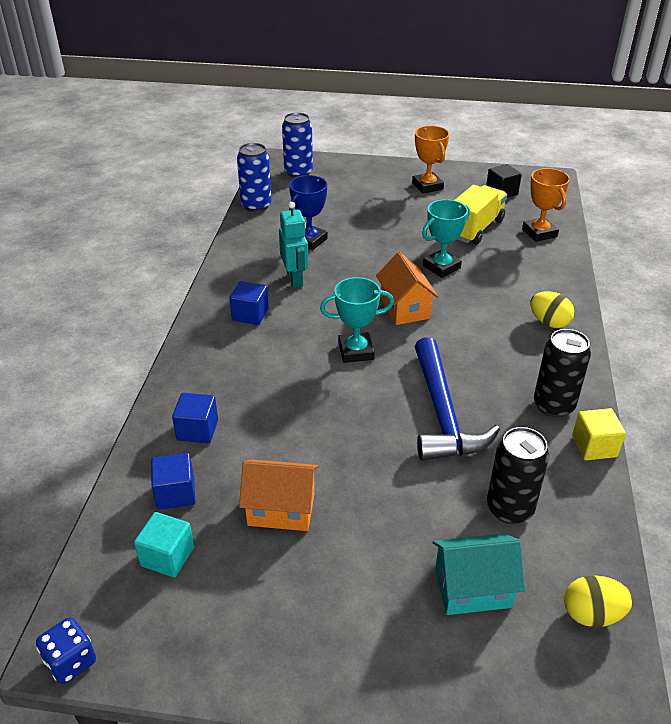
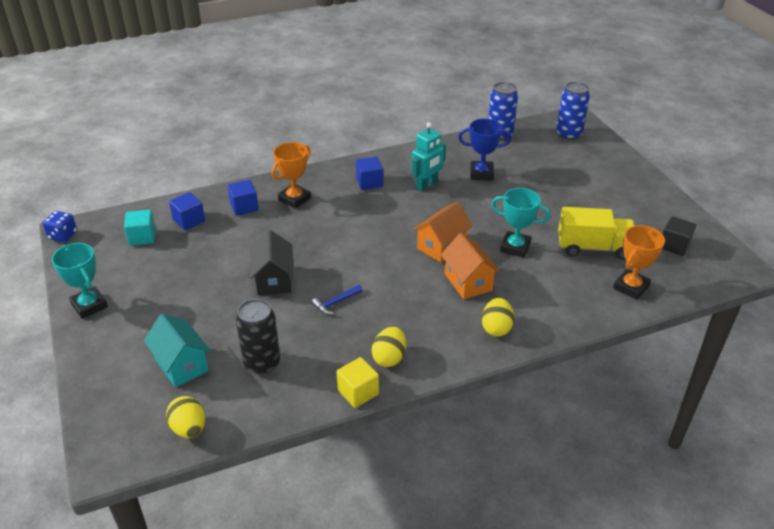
camera: 60 degrees right, 0 degrees up
(281, 509) = (200, 263): orange house -> orange house (468, 282)
(356, 351) = (370, 241): turquoise trophy -> turquoise trophy (89, 305)
(366, 450) = (273, 280): none -> black house
(427, 186) = (630, 202): orange trophy -> orange trophy (294, 199)
(443, 414) = (335, 303): blue hammer -> blue hammer, size x0.40
(553, 405) = (389, 358): black can -> yellow egg

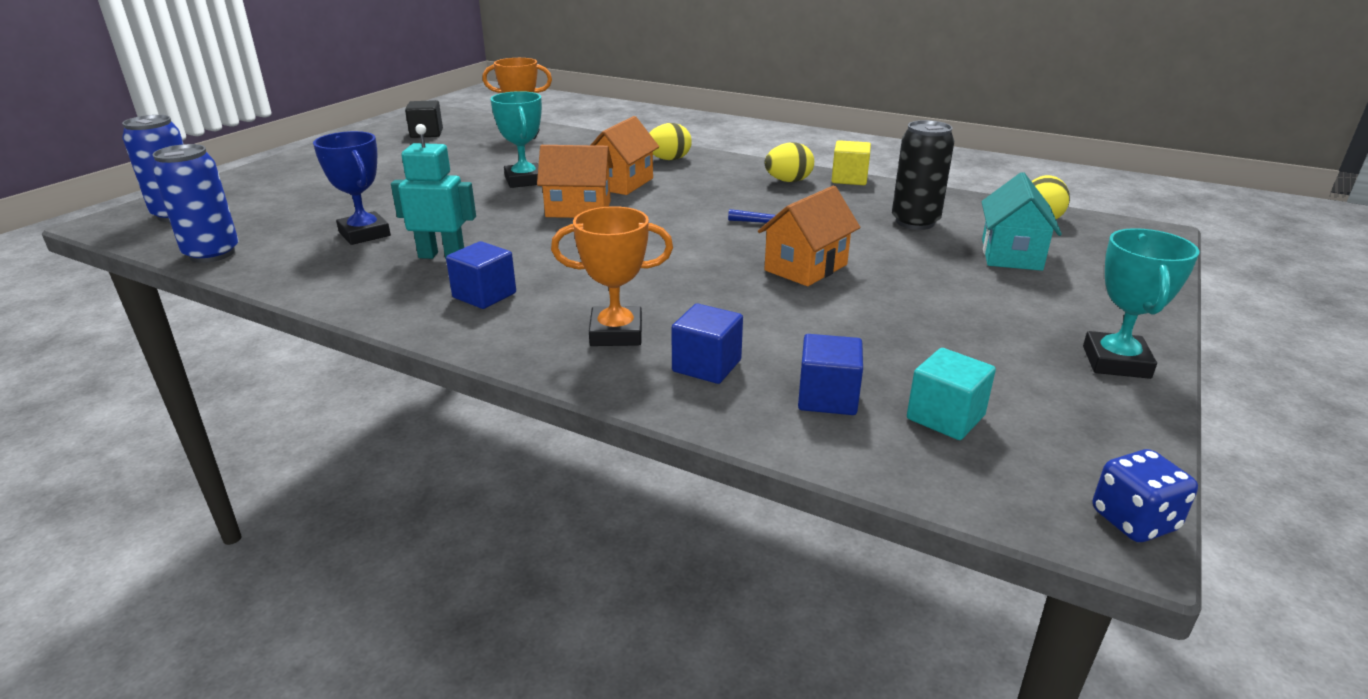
camera: 130 degrees left, 10 degrees down
(273, 280) = (806, 267): black house -> orange house
(593, 248) = (475, 155): yellow truck -> none

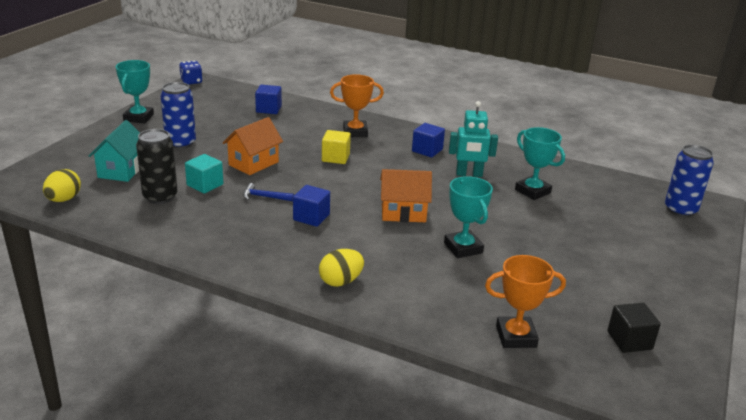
camera: 175 degrees right, 0 degrees up
(212, 254) = (604, 177): blue can -> blue can (180, 143)
(364, 234) = (532, 191): blue trophy -> turquoise trophy
(621, 183) = (378, 243): orange house -> none
(706, 366) = (314, 120): blue cube -> blue cube (311, 217)
(788, 181) = (234, 245): yellow egg -> none
(849, 179) = (177, 248): yellow cube -> yellow cube (335, 158)
(945, 417) = (227, 103): turquoise cube -> turquoise cube (205, 185)

